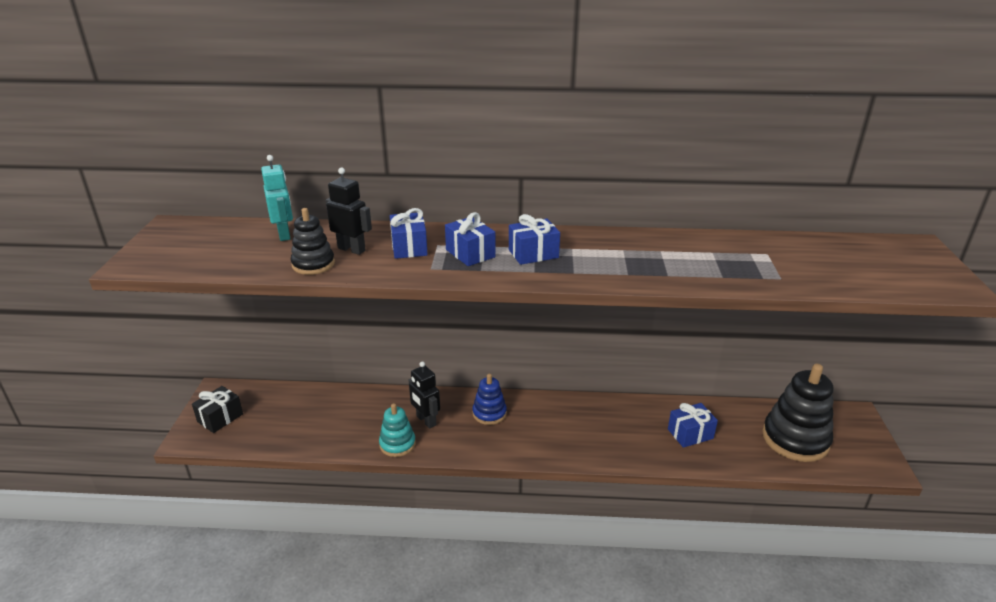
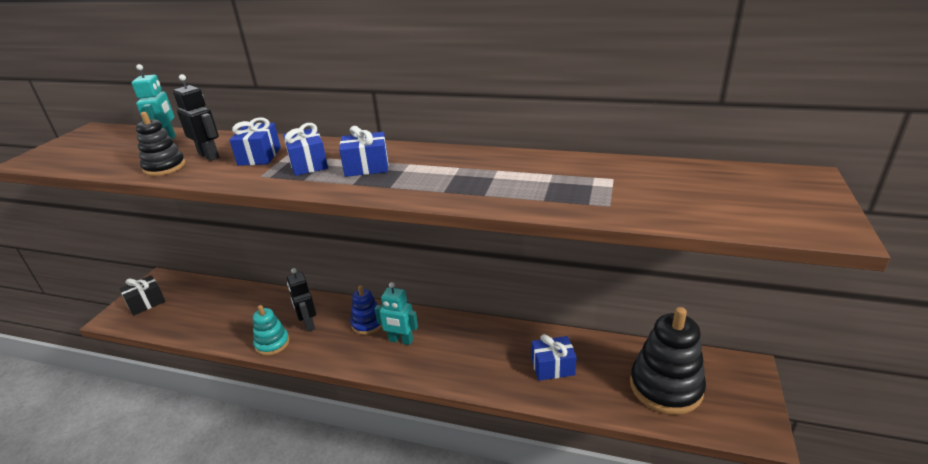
camera: 15 degrees right, 0 degrees up
(532, 426) = (400, 340): none -> turquoise robot

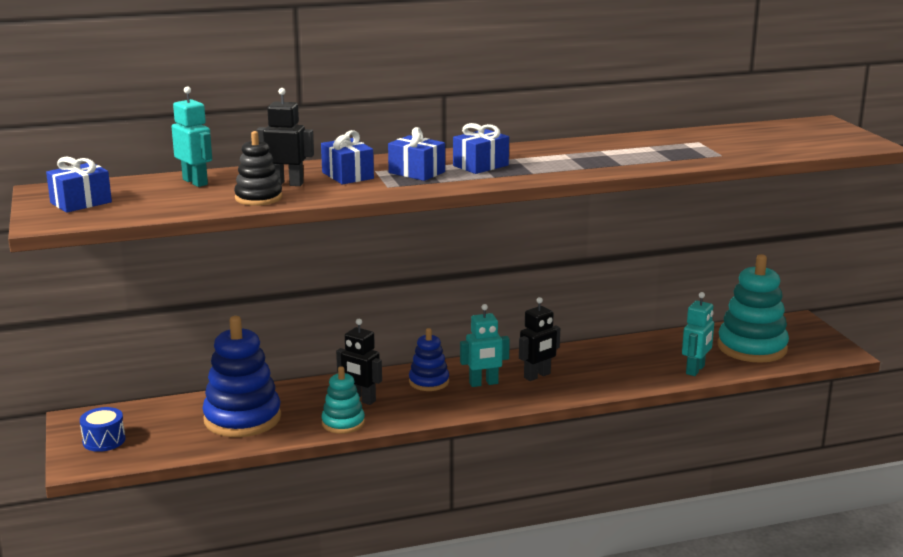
camera: 35 degrees left, 10 degrees down
(146, 303) = (104, 440): black gift -> blue drum
(228, 313) = (242, 418): none -> blue stacking toy
(446, 348) = (537, 376): none -> black robot
(552, 367) = (650, 361): blue gift -> blue gift (81, 202)
(583, 395) = (695, 370): none -> turquoise robot
(665, 387) = (752, 348): black stacking toy -> turquoise stacking toy

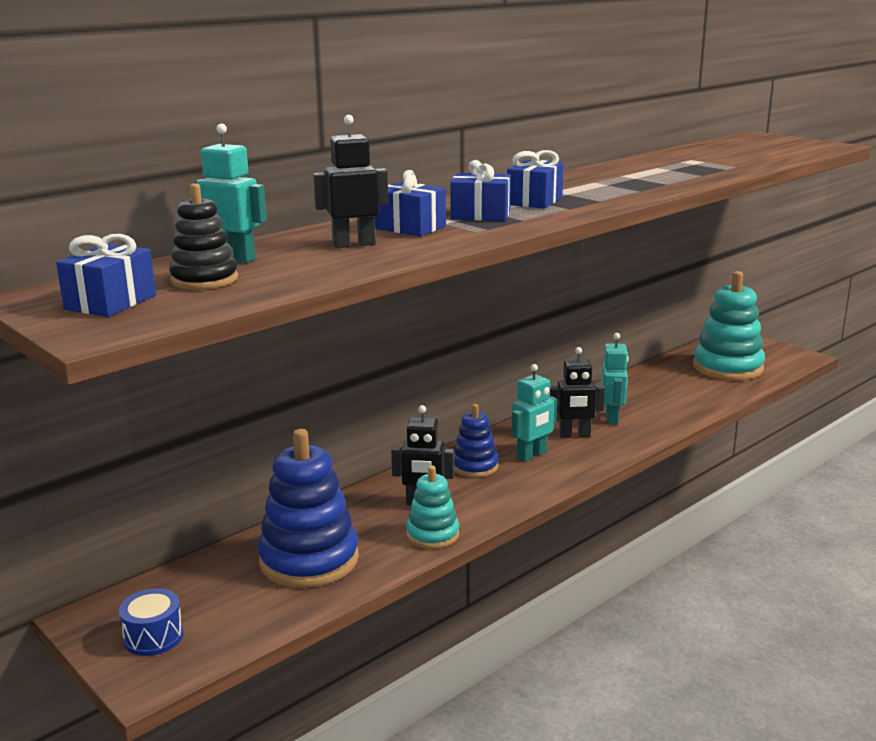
camera: 25 degrees left, 0 degrees up
(258, 198) = (347, 263): black stacking toy -> black stacking toy (204, 280)
(537, 376) = (574, 435): black robot -> black robot turned 60 degrees clockwise
(695, 370) = (707, 397): turquoise robot -> turquoise robot (612, 418)

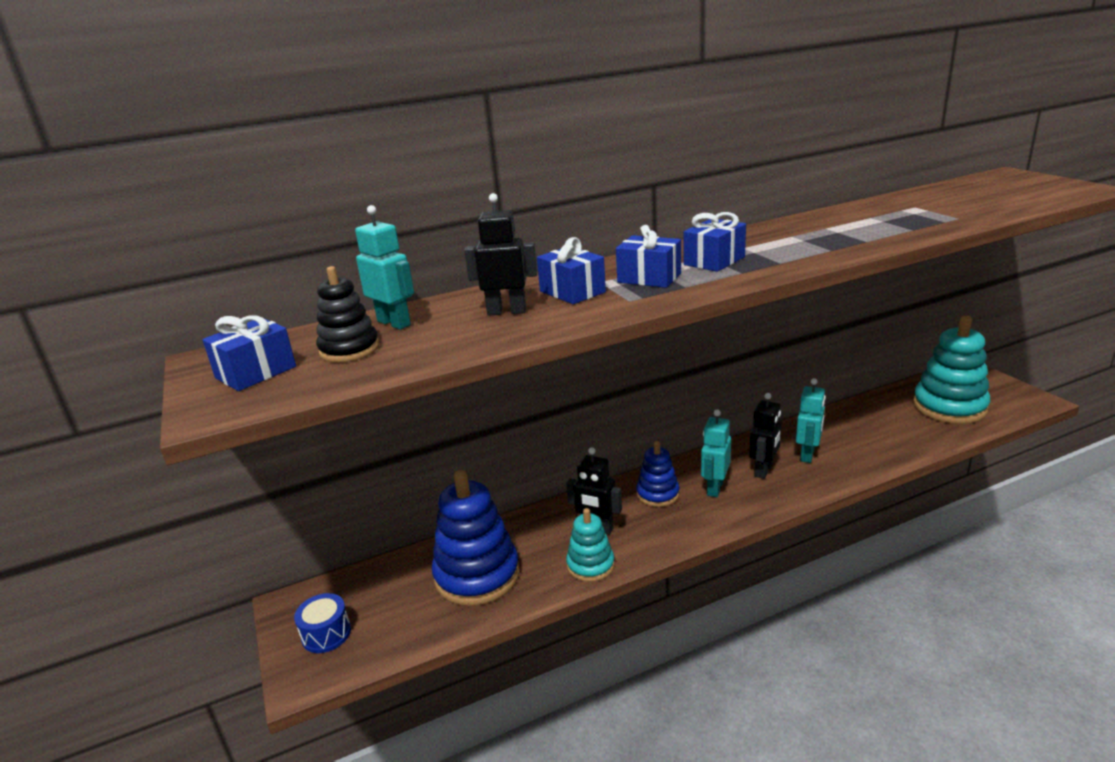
camera: 20 degrees right, 5 degrees up
(532, 455) = (715, 488): turquoise robot -> turquoise robot turned 135 degrees clockwise
(574, 435) = (764, 470): black robot -> black robot turned 75 degrees counterclockwise

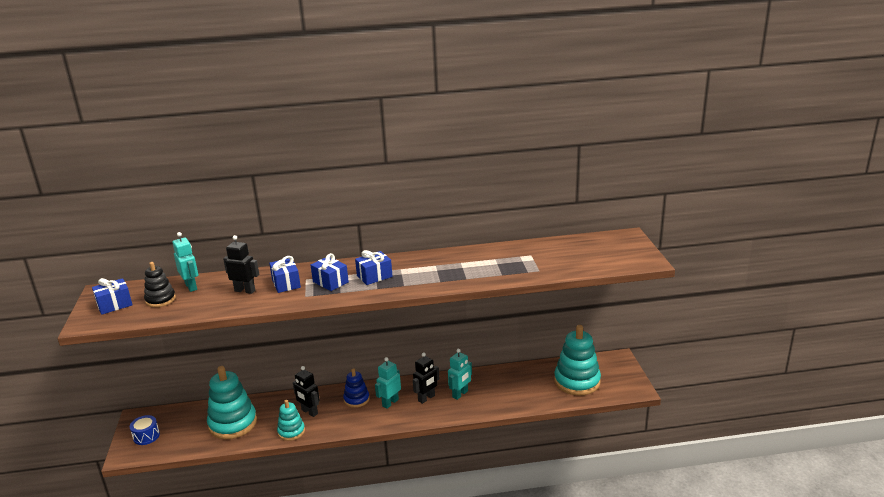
camera: 15 degrees right, 0 degrees up
(477, 575) = (233, 423): blue stacking toy -> turquoise stacking toy

